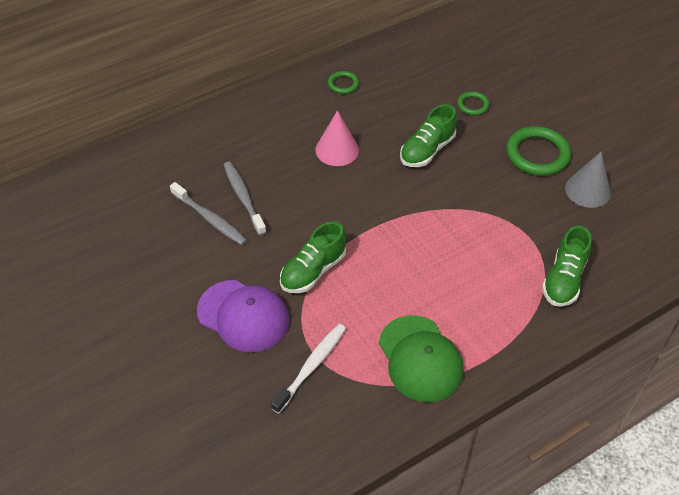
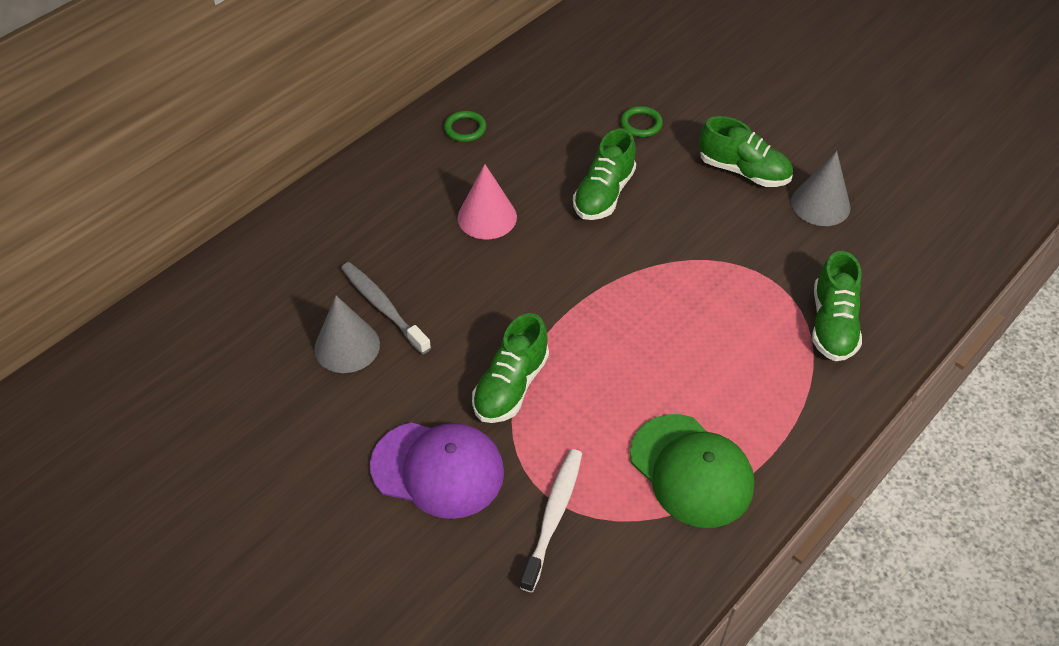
camera: 15 degrees left, 0 degrees up
(210, 219) = (347, 346): grey toothbrush -> grey cone
(537, 154) = (743, 171): green ring -> green shoe

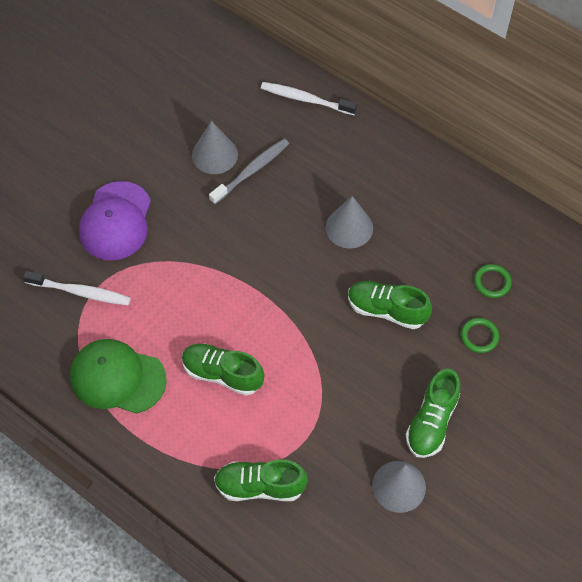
camera: 85 degrees right, 10 degrees up
(280, 243) = (306, 99): none -> white toothbrush
(465, 129) = (449, 202): green ring -> green ring (492, 282)
(487, 217) = (349, 227): pink cone -> grey cone
(511, 386) = (186, 258): green shoe -> green shoe (222, 374)
(691, 471) = (117, 378): green cap -> green cap turned 60 degrees clockwise

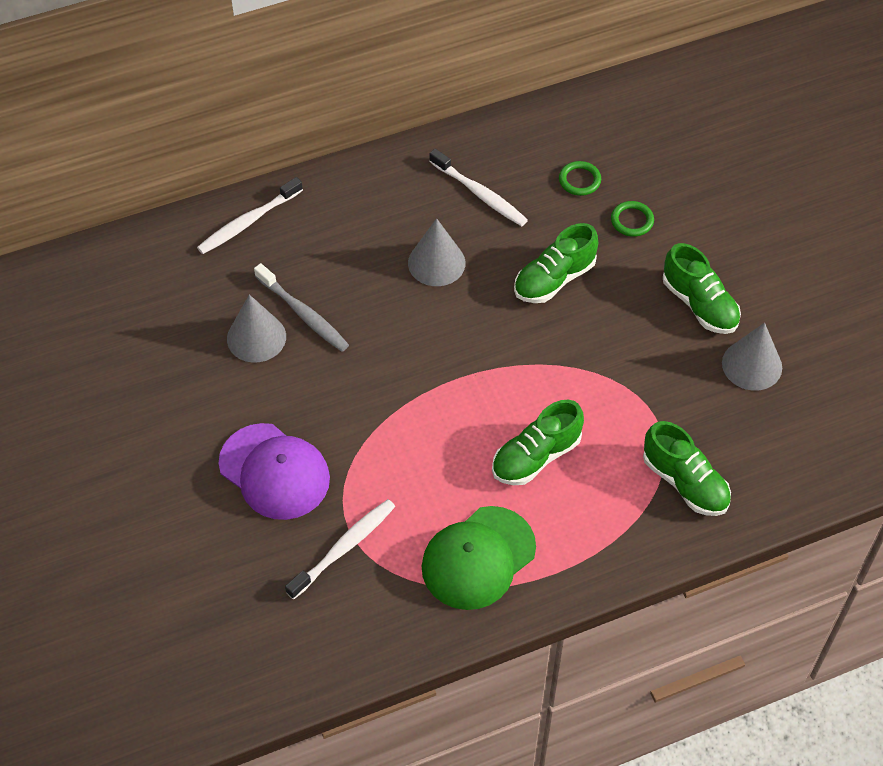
camera: 60 degrees left, 5 degrees down
(251, 171) = (303, 314): grey toothbrush -> grey toothbrush turned 150 degrees clockwise
(260, 486) = (685, 482): green shoe -> green shoe turned 75 degrees counterclockwise
(430, 223) = (480, 194): none -> white toothbrush

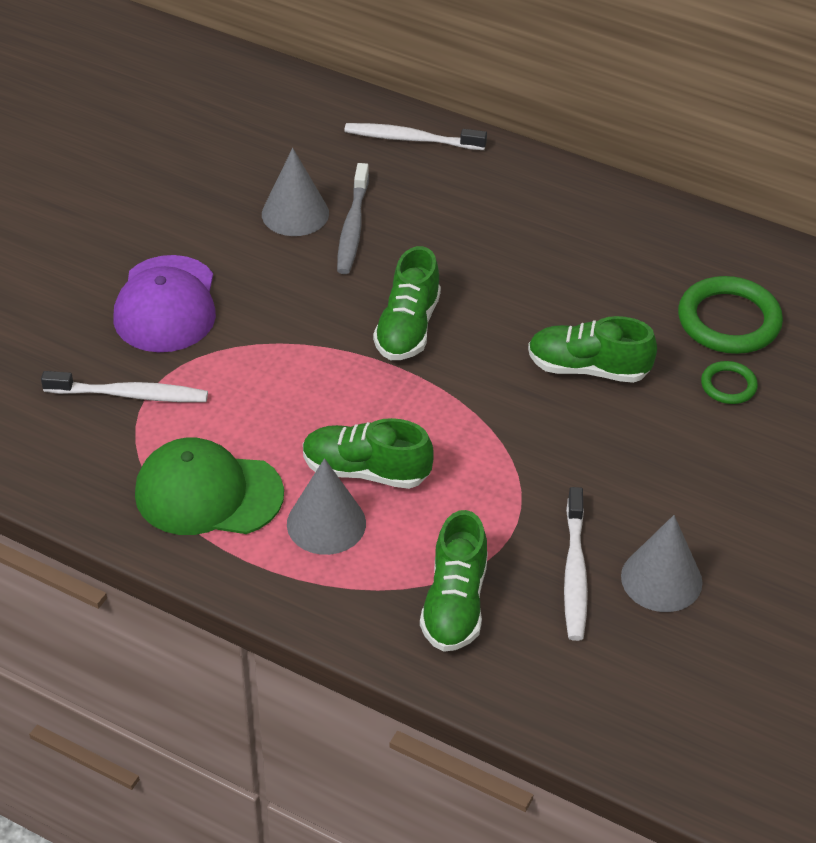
camera: 50 degrees right, 10 degrees down
(436, 263) = (509, 278): grey cone -> grey cone (326, 523)
(480, 194) = (624, 262): white toothbrush -> white toothbrush (575, 572)
(579, 180) = (729, 320): green ring -> green ring, size x1.91
(699, 304) = (688, 494): green shoe -> green shoe (407, 328)

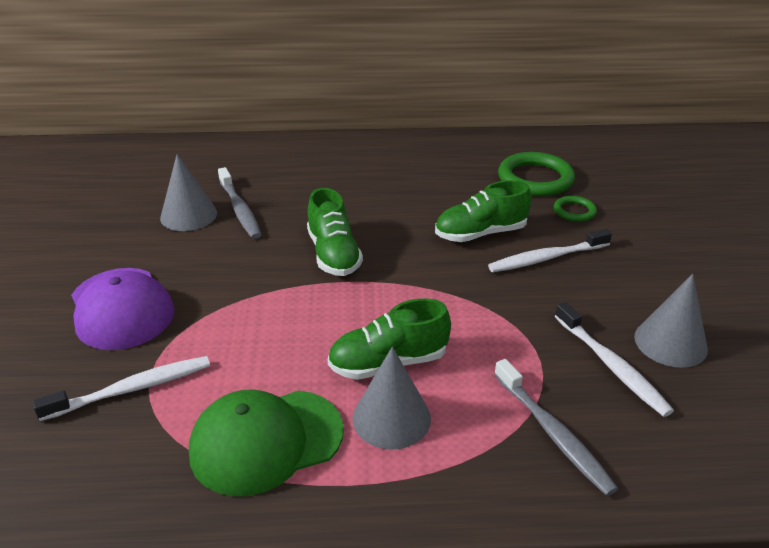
camera: 30 degrees left, 10 degrees down
(411, 139) = (241, 151): white toothbrush -> white toothbrush (546, 258)
(455, 604) = (553, 433): green shoe -> grey toothbrush

